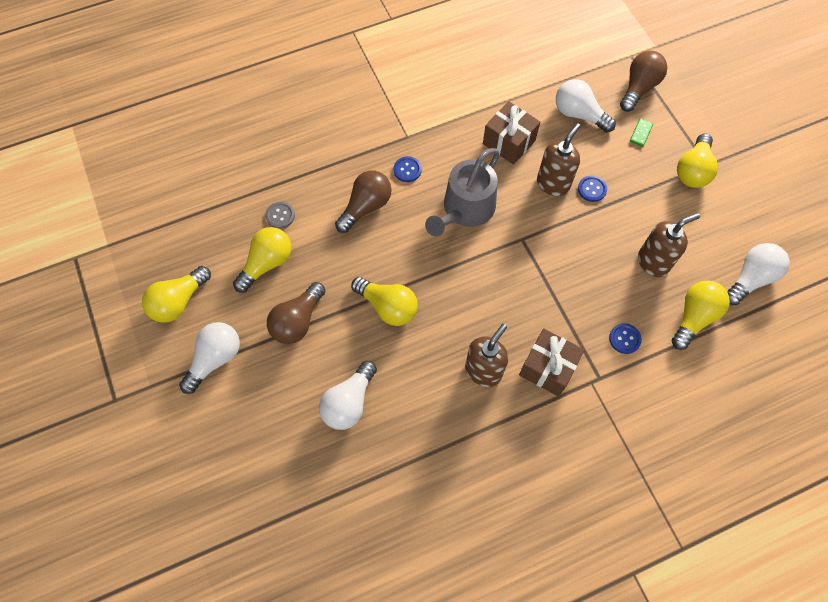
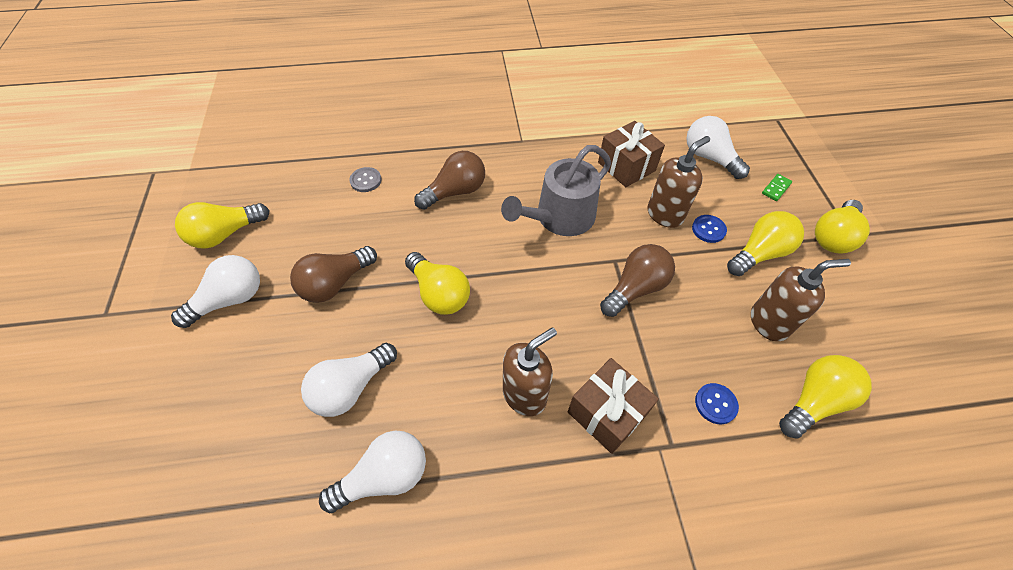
camera: 15 degrees right, 10 degrees down
(267, 263) = (331, 220): yellow light bulb -> yellow light bulb (759, 253)
(407, 170) = (511, 168): blue button -> none
(639, 88) = (781, 147): brown light bulb -> brown light bulb (635, 288)
(751, 278) = (897, 373): white light bulb -> white light bulb (385, 476)

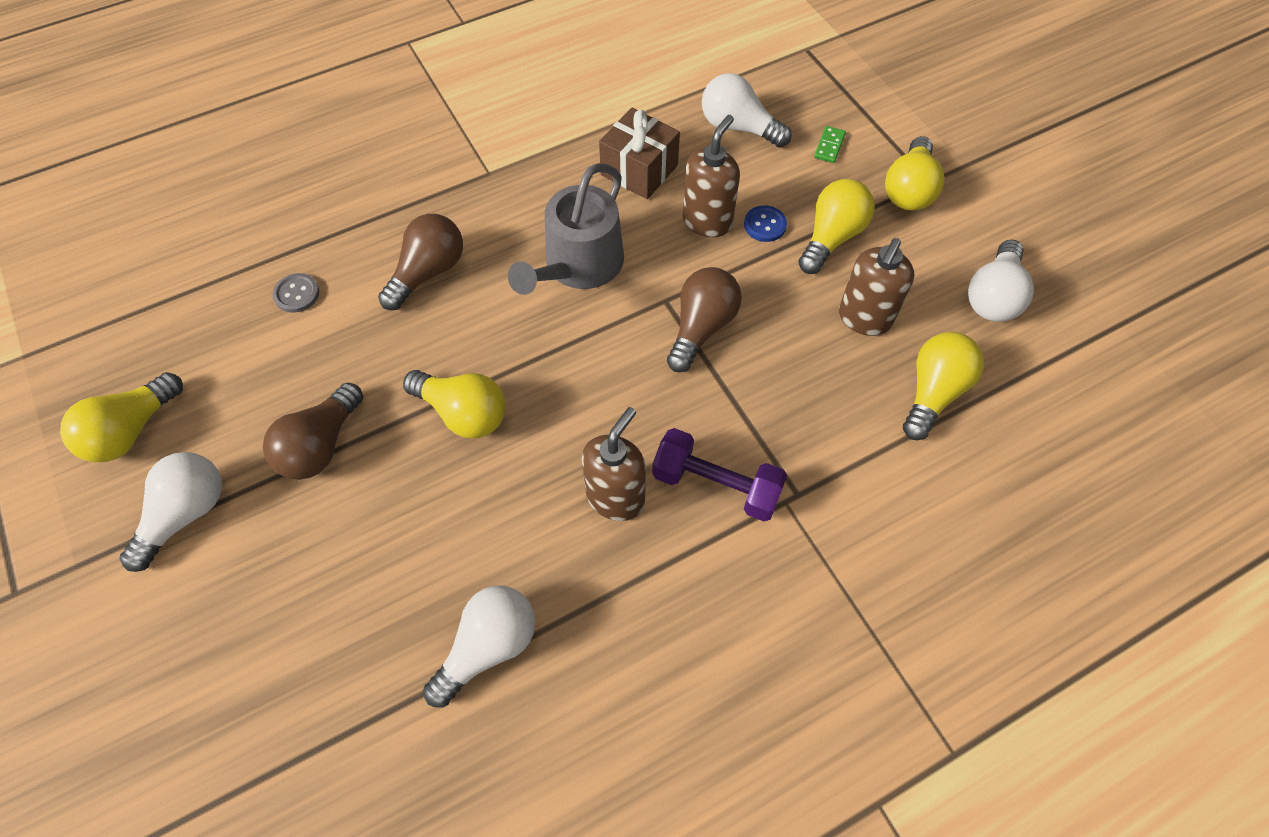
camera: 20 degrees left, 5 degrees up
(351, 387) = (402, 564): white light bulb -> white light bulb (993, 296)
(607, 413) = (716, 485): brown gift -> purple dumbbell
(715, 404) = (831, 432): blue button -> none
(769, 322) = (864, 318): brown soap dispenser -> brown soap dispenser turned 150 degrees clockwise

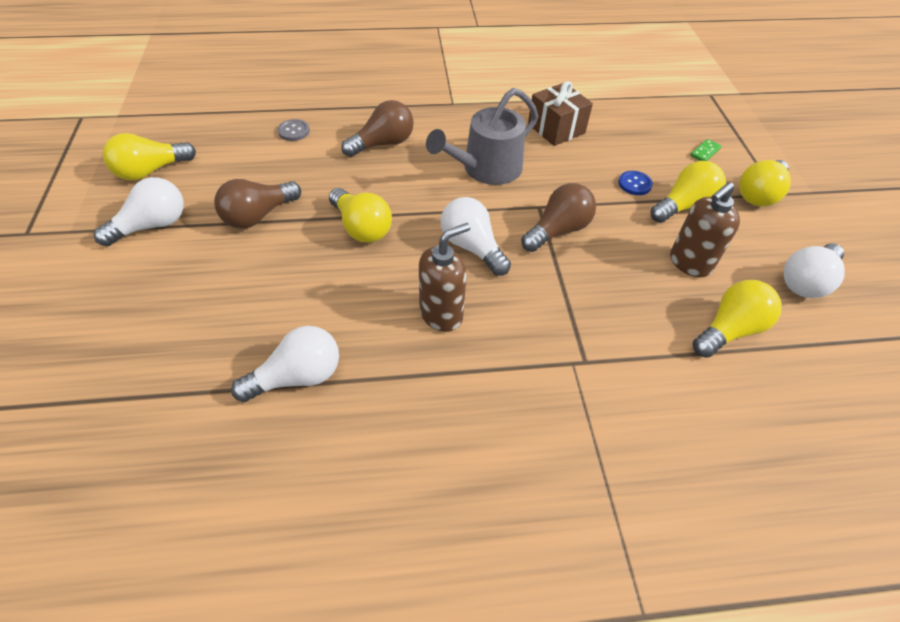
camera: 20 degrees right, 10 degrees down
(707, 221) = (592, 170): brown soap dispenser -> none
(716, 485) = (522, 332): purple dumbbell -> none
(738, 127) = (639, 124): white light bulb -> white light bulb (472, 247)

